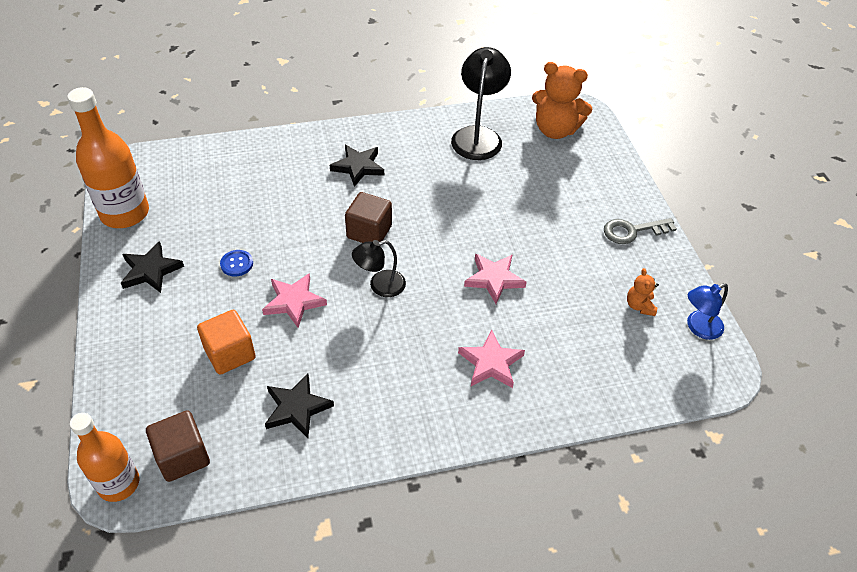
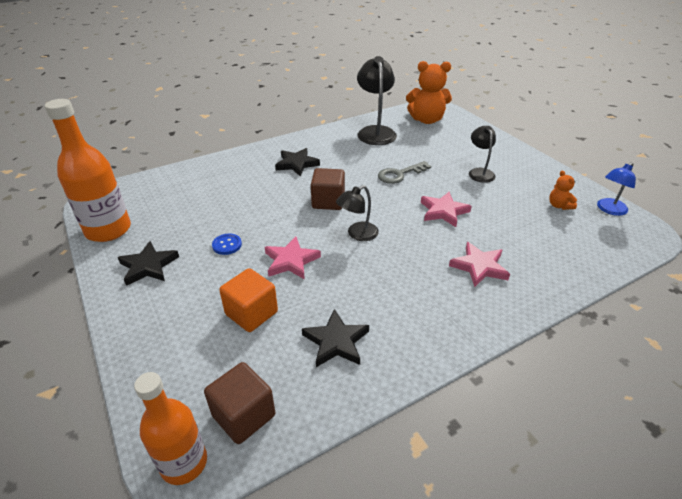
camera: 15 degrees left, 10 degrees down
(573, 232) = (479, 172): none -> black lamp
(632, 231) = (519, 164): grey key -> grey key (399, 174)

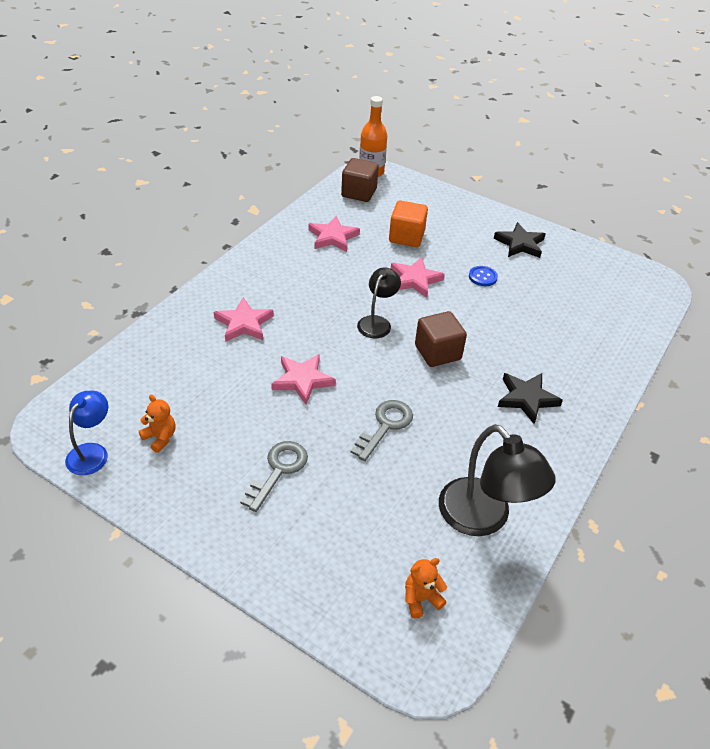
camera: 150 degrees right, 5 degrees up
(108, 230) = (596, 260): orange bottle -> none
(336, 342) = (333, 237): black star -> pink star
(426, 120) = (421, 599): orange teddy bear -> orange teddy bear, size x0.48
(479, 172) = (278, 470): black lamp -> grey key

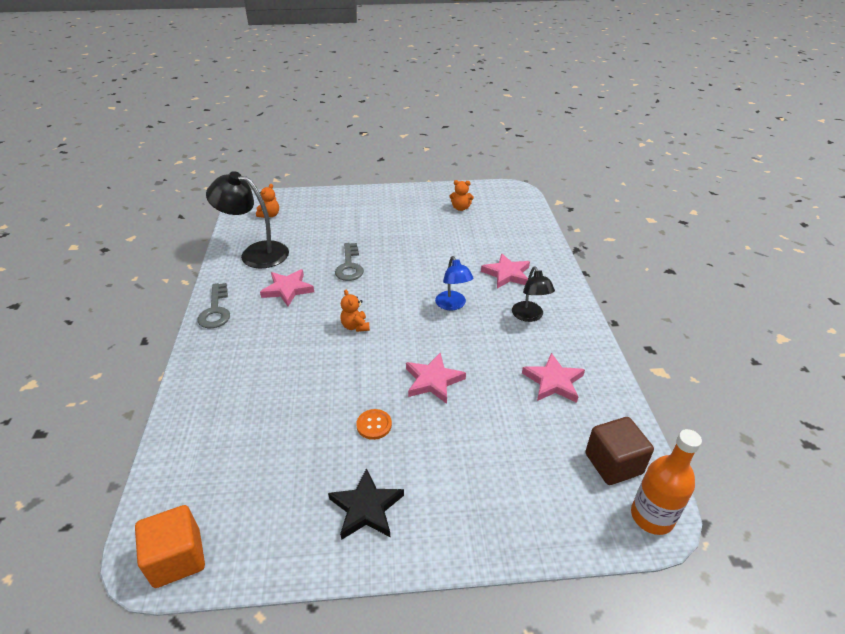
camera: 145 degrees right, 5 degrees down
(92, 452) = (481, 191): blue lamp -> blue lamp (453, 305)
(278, 470) = (386, 223): grey key -> grey key (215, 310)
(302, 380) = (426, 263): pink star -> pink star (287, 289)
(377, 322) = (422, 324): black lamp -> black lamp (529, 316)
(406, 237) = (493, 429): orange cube -> orange cube (177, 558)
(437, 352) = (355, 326): brown cube -> orange teddy bear
(482, 277) = (374, 425): blue button -> orange button
(527, 398) = (262, 328): black star -> none

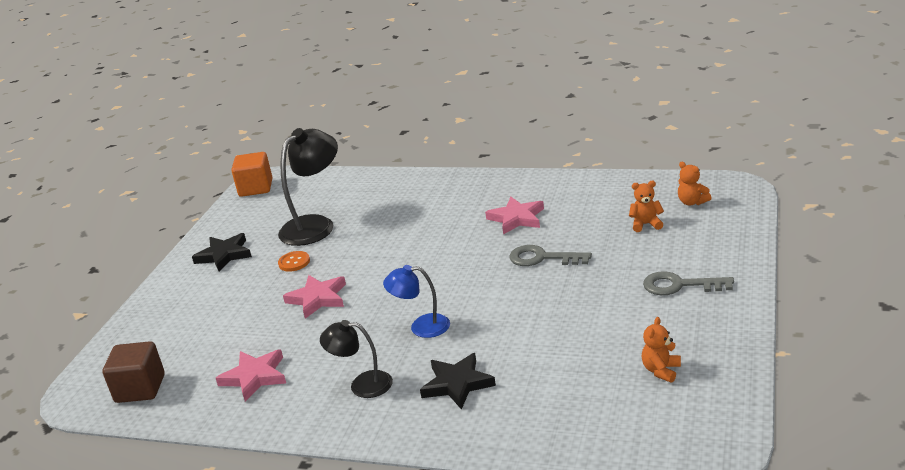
camera: 115 degrees right, 10 degrees down
(215, 310) = (503, 181): grey key -> grey key (679, 285)
(256, 253) = (601, 197): black lamp -> black lamp (315, 225)
(355, 326) = (428, 258): orange teddy bear -> orange teddy bear (646, 224)
(507, 274) = (457, 384): pink star -> black star
(652, 516) = (81, 394): orange bottle -> none

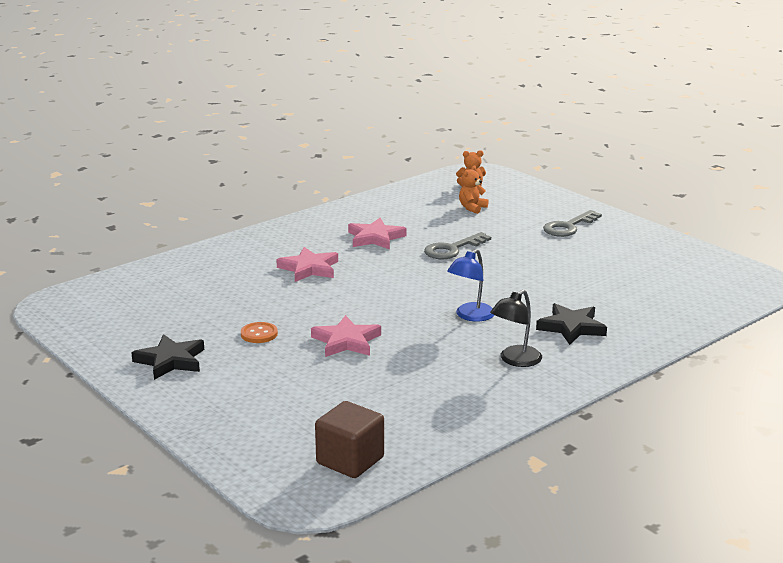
camera: 60 degrees left, 5 degrees down
(254, 377) = (427, 401): pink star -> pink star (309, 268)
(256, 188) = (61, 312): orange cube -> none
(315, 225) = (208, 307): black lamp -> none
(661, 370) = (657, 265): orange teddy bear -> none

